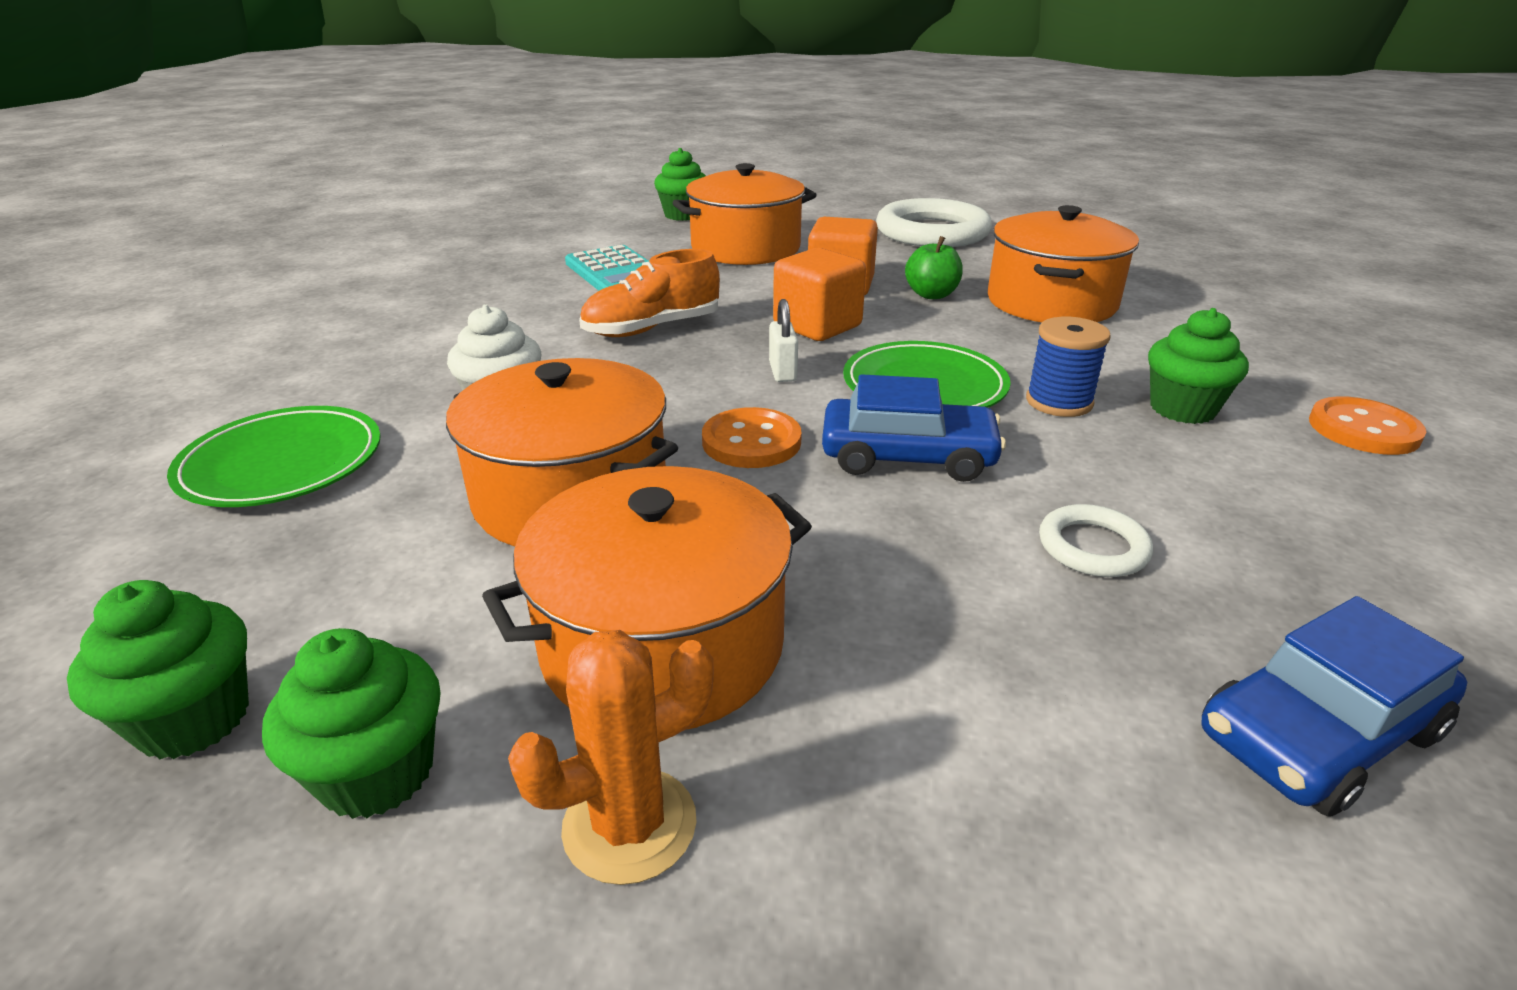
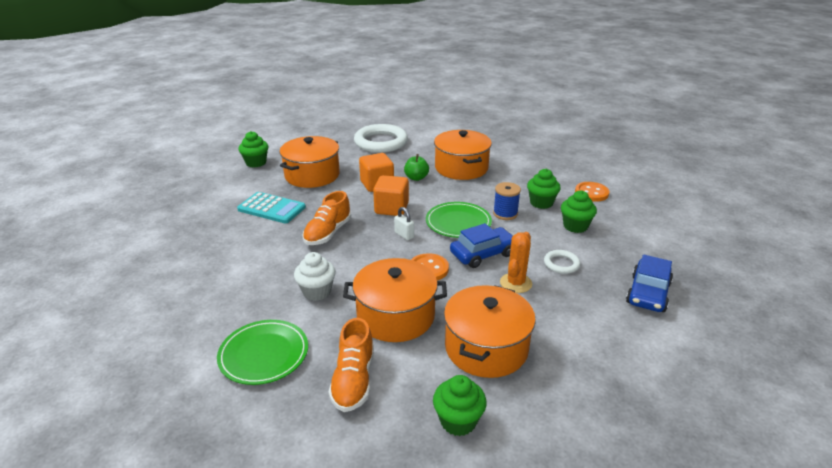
camera: 35 degrees left, 0 degrees up
(193, 719) = (383, 441): green cupcake -> green cupcake (575, 226)
(332, 573) = (353, 380): none -> orange shoe
(629, 825) = (535, 395): orange cactus -> orange cactus (515, 283)

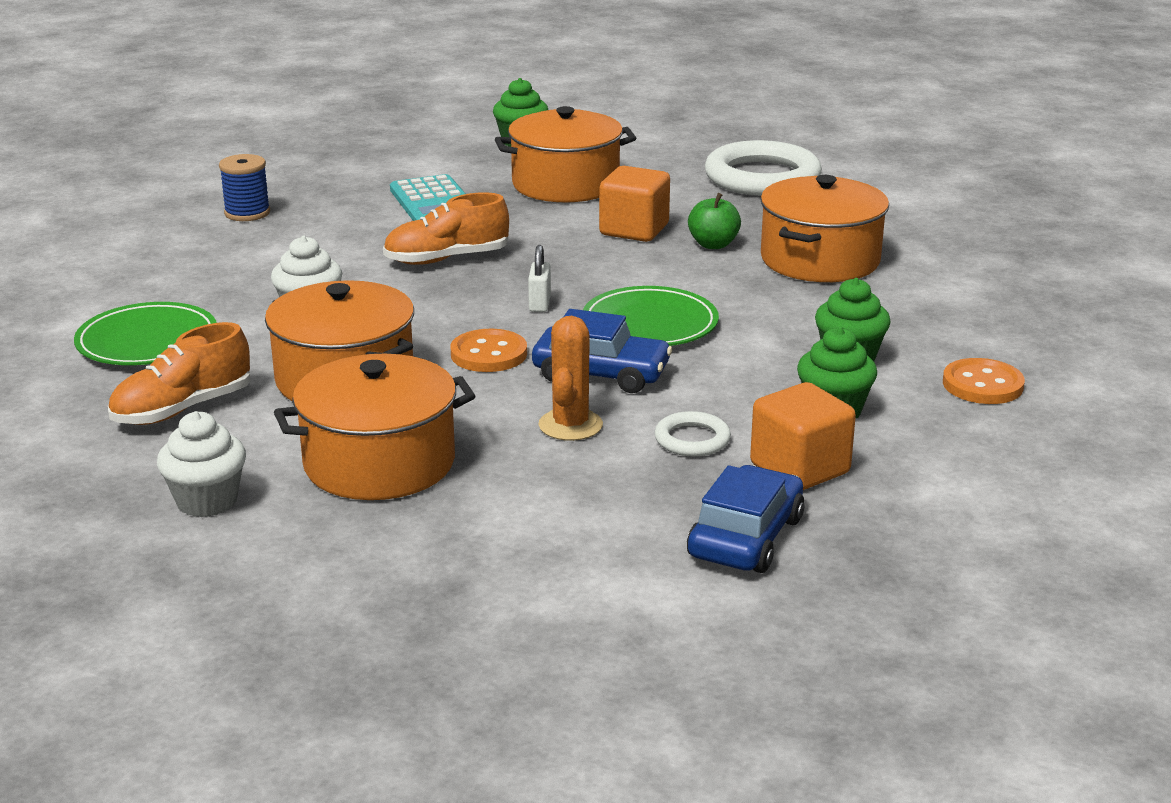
camera: 45 degrees right, 5 degrees down
(391, 208) = (591, 267): orange cube -> orange cube (799, 469)
(458, 421) = (207, 501): green cupcake -> white cupcake
(505, 214) = (751, 345): blue spool -> blue spool (247, 213)
(515, 283) = (570, 425): orange cactus -> orange cactus turned 60 degrees counterclockwise
(648, 293) = (745, 537): blue car -> blue car turned 135 degrees clockwise

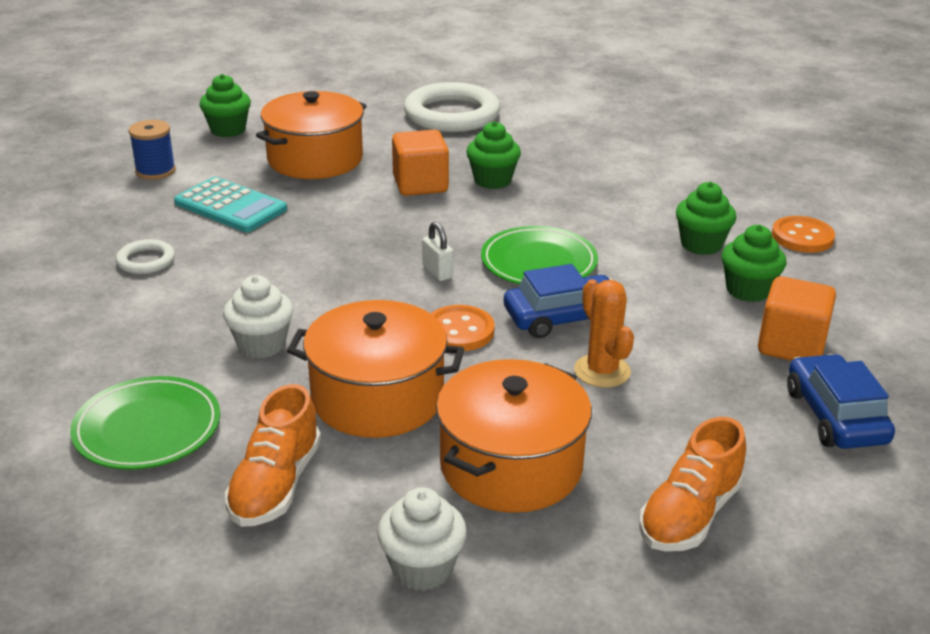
camera: 35 degrees left, 5 degrees up
(247, 213) = (71, 265): blue spool -> blue spool (155, 171)
(446, 259) = (310, 255): orange shoe -> orange shoe (690, 514)
(692, 439) = (696, 349): white ring -> white ring (146, 261)
(713, 244) = (492, 180): green apple -> green cupcake
(820, 260) = (579, 171): orange pot -> none

